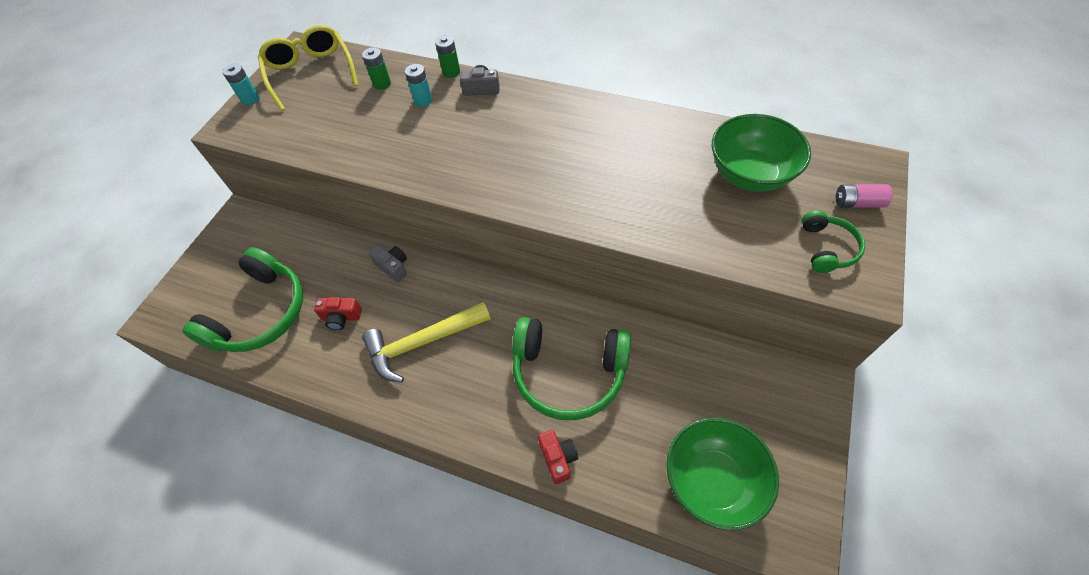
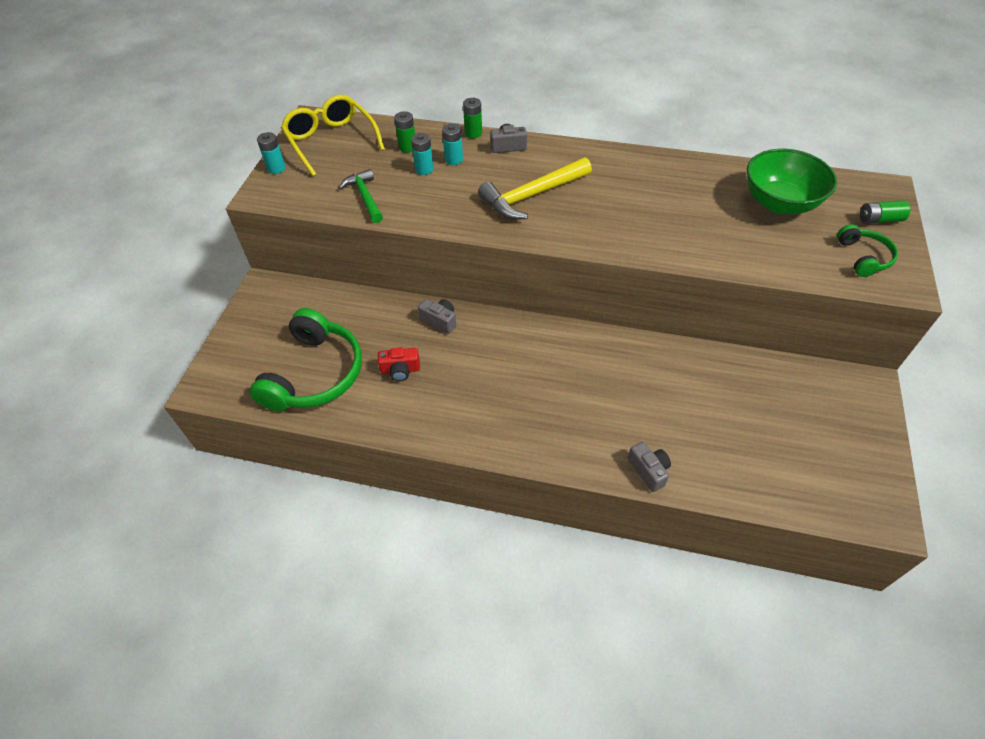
camera: 10 degrees left, 5 degrees down
(324, 137) = (365, 197): none -> green hammer
(391, 109) = (424, 169): none -> turquoise battery
(422, 343) = (489, 385): yellow hammer -> yellow hammer (532, 196)
(558, 458) = (648, 470): red camera -> grey camera
(568, 373) = (638, 398): green headphones -> none
(712, 480) = (795, 473): green bowl -> none
(857, 203) = (879, 220): pink battery -> green battery

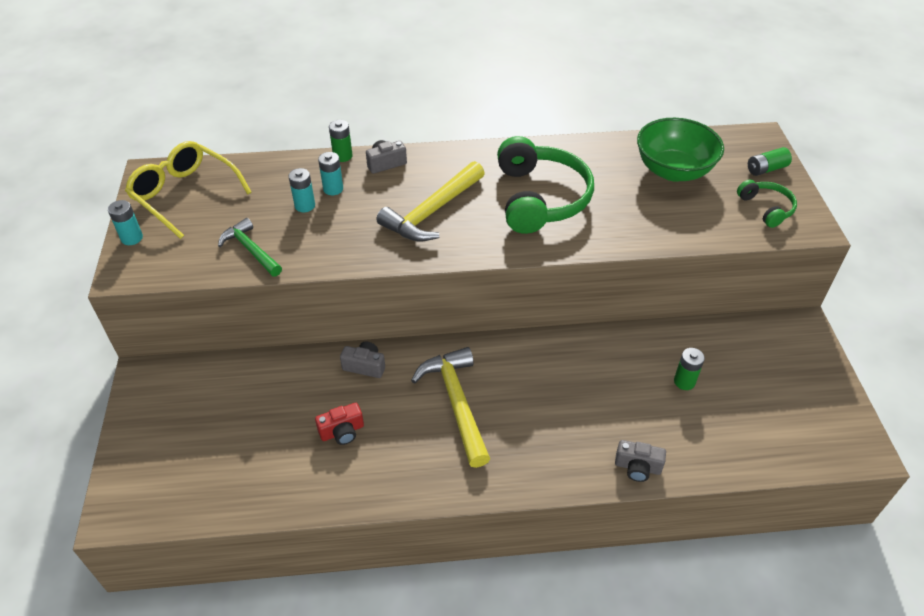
camera: 20 degrees left, 5 degrees down
(315, 374) = (246, 461): green headphones -> green headphones (540, 198)
(407, 147) = (276, 185): green battery -> green battery (684, 381)
(506, 371) = (456, 403): none -> yellow hammer
(648, 470) = (637, 467): grey camera -> grey camera turned 150 degrees clockwise

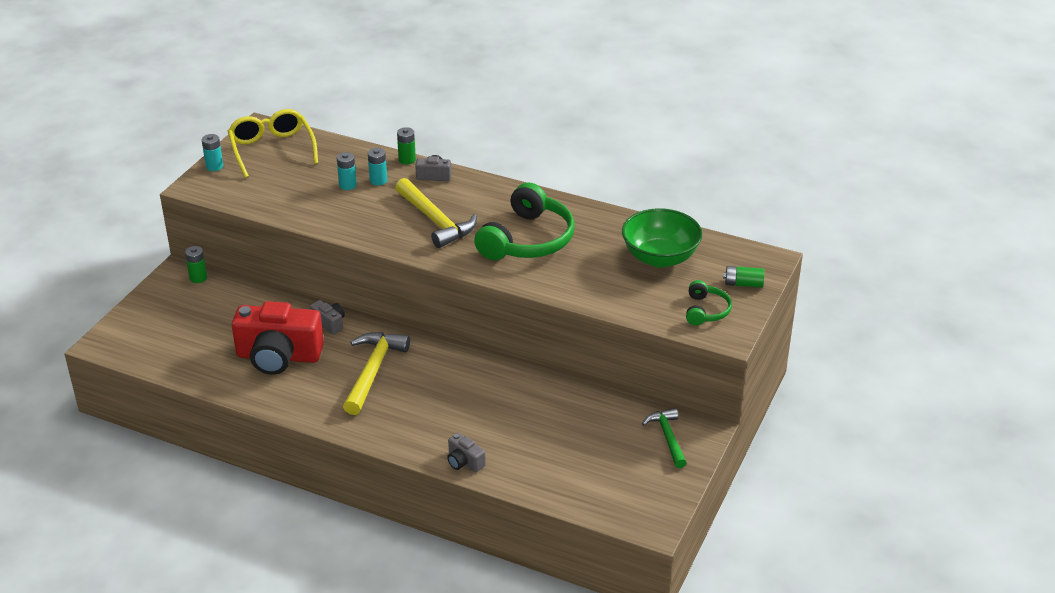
camera: 30 degrees right, 10 degrees down
(251, 250) = (285, 201): green hammer -> green hammer (667, 437)
(342, 431) = (278, 356): red camera -> red camera, size x2.29
(432, 212) = (435, 221): yellow hammer -> yellow hammer turned 105 degrees counterclockwise
(684, 381) = (559, 427): green battery -> green battery (198, 278)

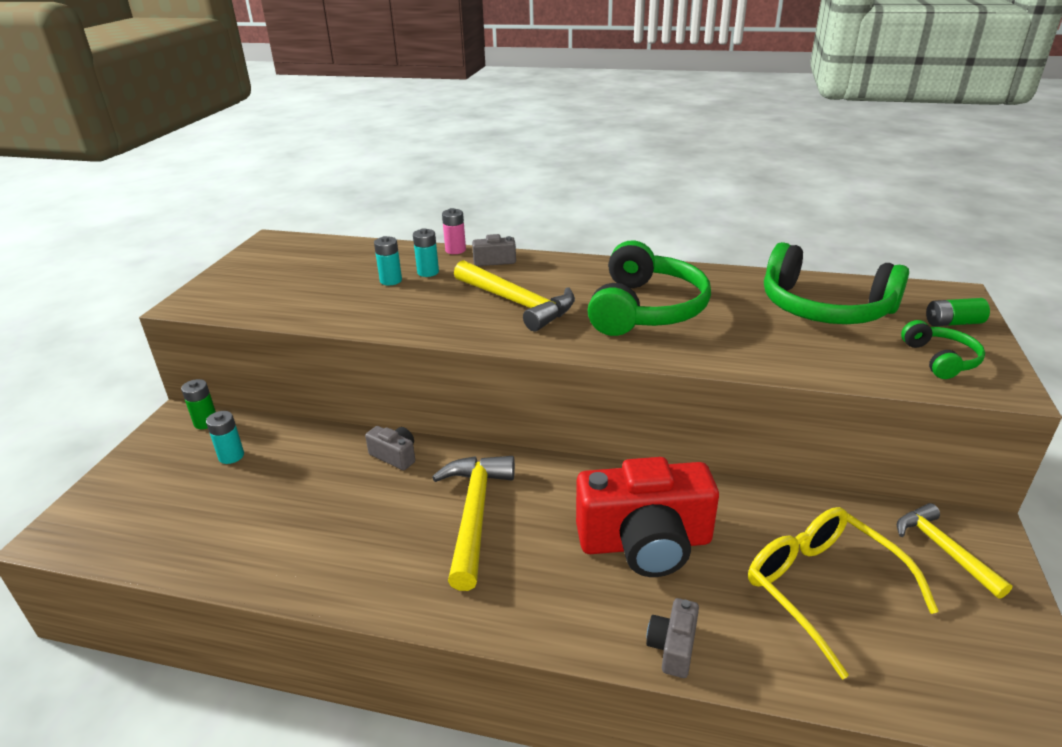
camera: 10 degrees left, 5 degrees down
(214, 166) = (215, 281): turquoise battery -> turquoise battery (231, 456)
(272, 150) = (288, 258): yellow glasses -> yellow glasses (823, 590)
(278, 356) = (330, 513): red camera -> red camera (645, 543)
(407, 160) = (455, 250): green battery -> pink battery
(464, 462) = (673, 647): grey camera -> grey camera turned 75 degrees clockwise
(660, 258) = (824, 308): green bowl -> green headphones
(667, 437) = (943, 549): green hammer -> yellow hammer

